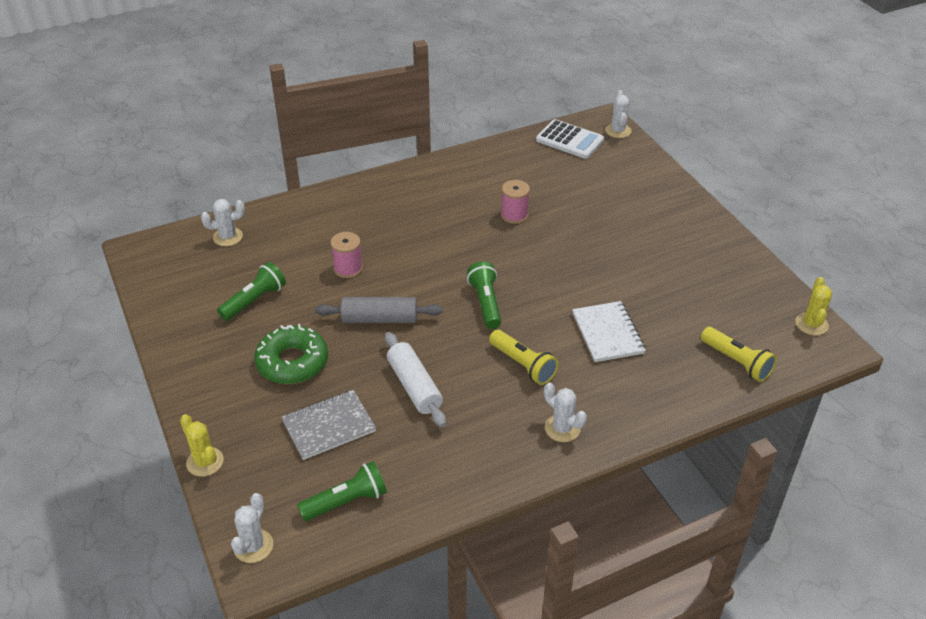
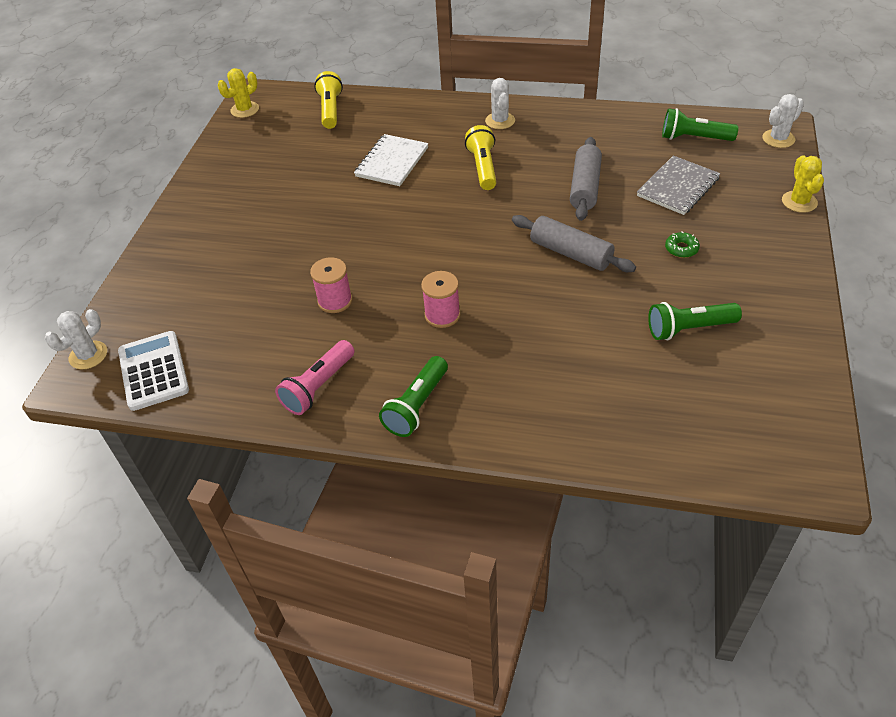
camera: 140 degrees left, 5 degrees up
(228, 237) = (683, 435): white cactus -> none
(292, 362) = (681, 249): green donut -> green donut, size x0.43
(329, 426) = (678, 187): grey notebook -> grey notebook turned 60 degrees counterclockwise
(348, 268) = (563, 320): pink spool -> pink spool (442, 315)
(414, 386) = (585, 187): white rolling pin -> grey rolling pin
(466, 172) = (318, 387): none -> pink flashlight
(485, 303) = (461, 226): green flashlight -> green flashlight (417, 406)

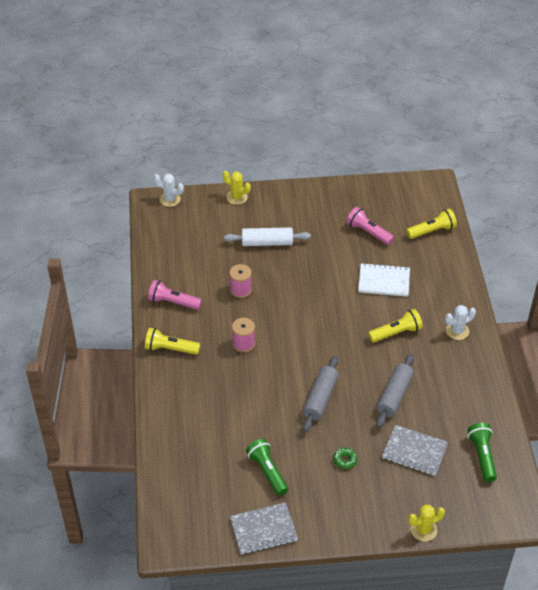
camera: 70 degrees right, 0 degrees up
(153, 371) = (166, 230): white calculator -> none
(245, 110) = (413, 185): yellow cactus -> yellow cactus (237, 197)
(258, 257) = (267, 243): none -> white rolling pin
(300, 160) = (368, 232): none -> pink flashlight
(417, 406) = (170, 349): green flashlight -> yellow flashlight
(585, 187) = (394, 395): grey rolling pin -> grey rolling pin turned 60 degrees counterclockwise
(778, 139) = (503, 513): white cactus -> none
(793, 350) = (263, 529): none -> grey notebook

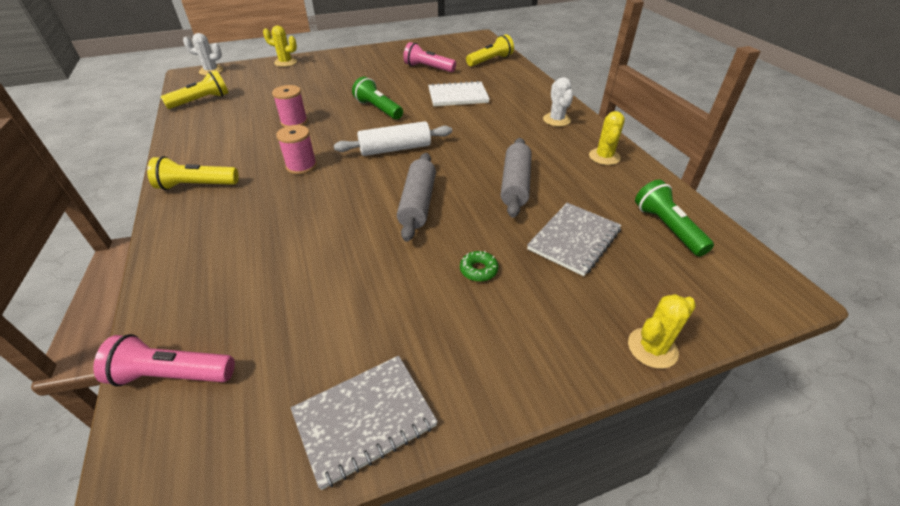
camera: 15 degrees left, 5 degrees down
(173, 302) = (205, 142): pink flashlight -> pink flashlight (172, 374)
(267, 243) = (322, 86): white rolling pin -> white rolling pin (395, 149)
(267, 471) = (356, 311): green flashlight -> green flashlight (378, 109)
(396, 333) = (489, 130): yellow flashlight -> yellow flashlight (201, 101)
(414, 451) = (574, 240): grey notebook -> grey notebook turned 60 degrees counterclockwise
(457, 331) = (556, 120): white cactus -> white cactus turned 60 degrees counterclockwise
(475, 382) = (604, 157): none -> yellow cactus

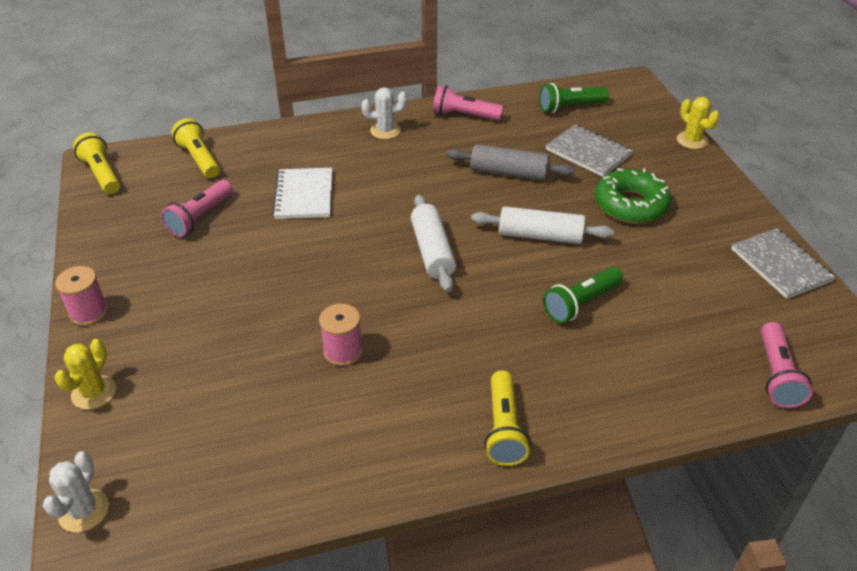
camera: 85 degrees left, 0 degrees up
(201, 101) = (231, 491): yellow flashlight -> yellow flashlight (102, 174)
(301, 166) = (463, 330): pink spool -> pink spool (89, 312)
(378, 109) = (323, 267): green flashlight -> green flashlight (581, 304)
(417, 203) = (540, 236): grey rolling pin -> white rolling pin
(478, 270) = (630, 205): green donut -> green donut, size x2.31
(604, 157) = (464, 115): yellow cactus -> pink flashlight

